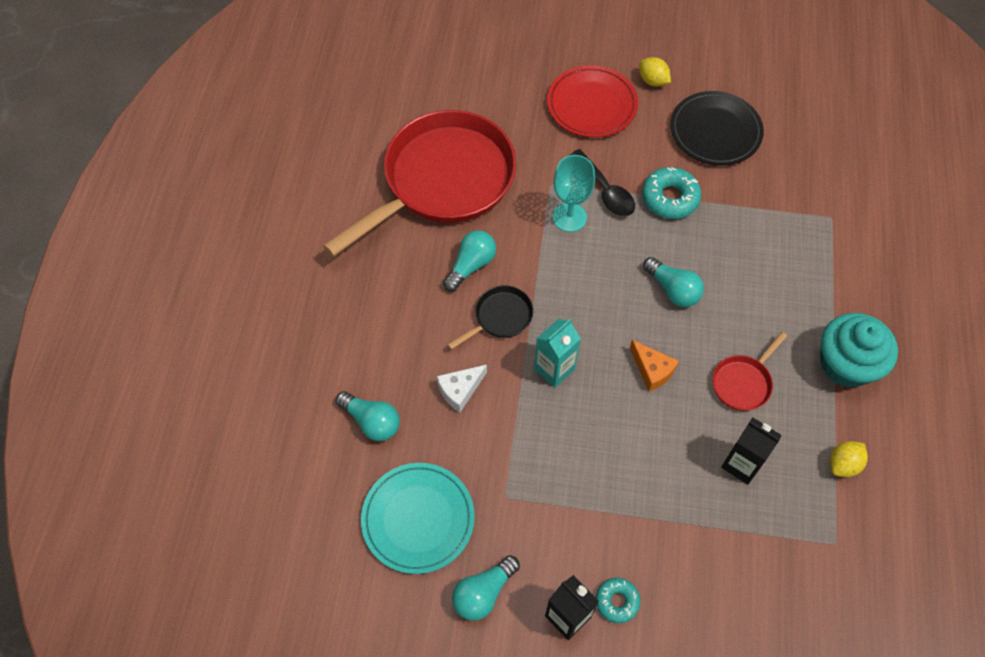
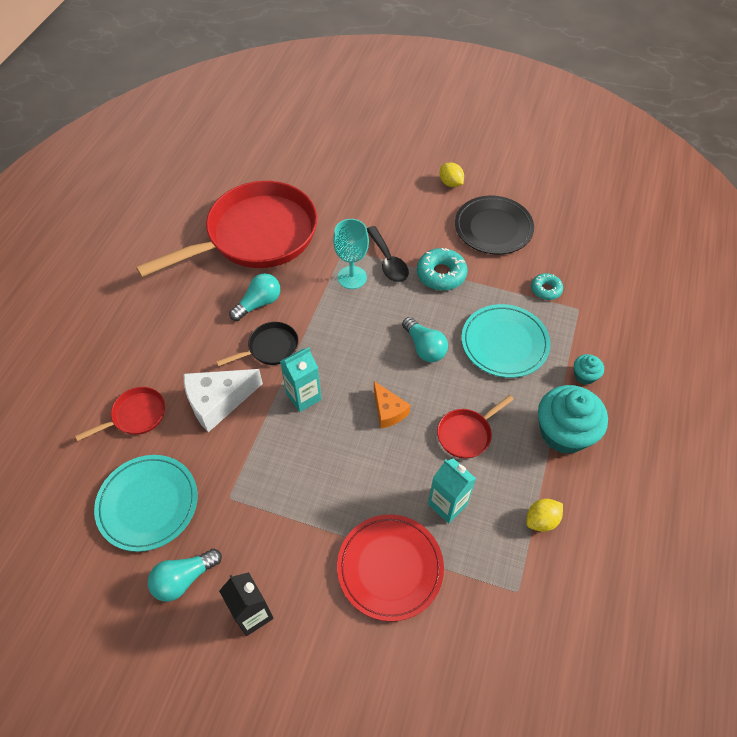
camera: 10 degrees right, 5 degrees down
(372, 421) = (136, 415): turquoise light bulb -> red pan
(460, 390) = (218, 402): white cheese -> white cheese, size x1.65
(591, 105) = (395, 195): red plate -> red plate (390, 568)
(617, 601) = (301, 608): turquoise donut -> turquoise donut (546, 289)
(741, 464) = (447, 504): black carton -> turquoise carton
(760, 271) = (504, 343): none -> turquoise plate
(854, 295) = (584, 375): none -> turquoise cupcake

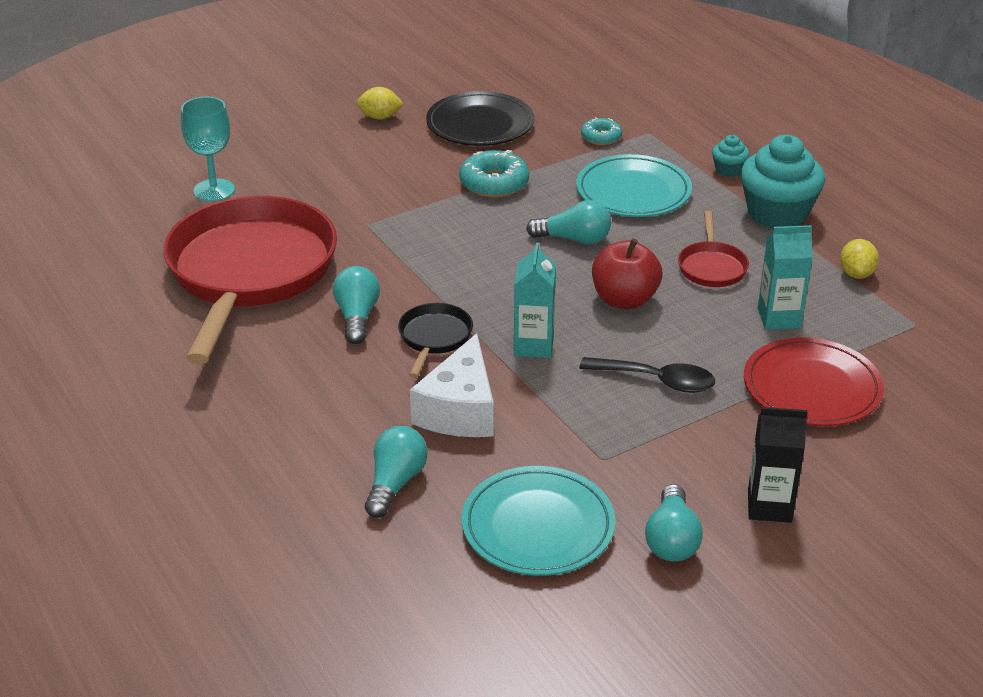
camera: 50 degrees left, 20 degrees down
(136, 415) = (395, 483): red pan -> turquoise light bulb
(352, 277) = (415, 238): turquoise goblet -> turquoise goblet (214, 190)
(388, 261) = (427, 205): black spoon -> black spoon (656, 381)
(388, 411) = (624, 300): orange cheese -> red apple

